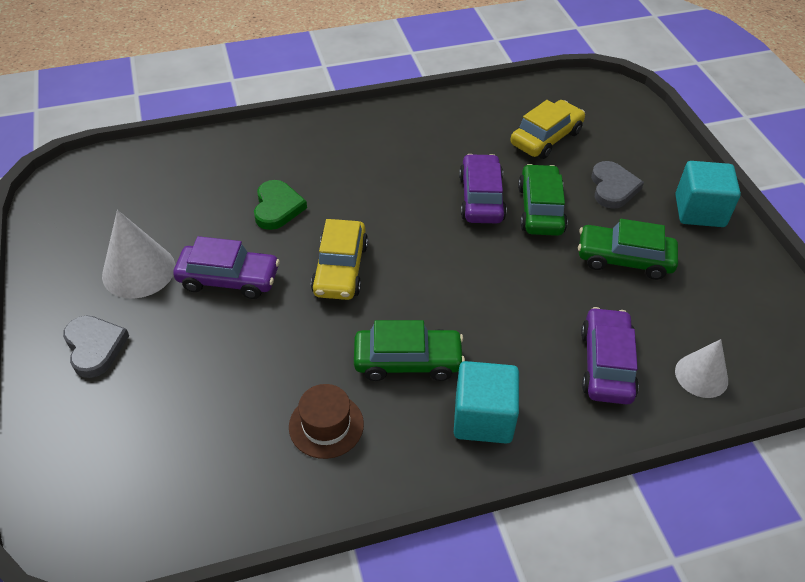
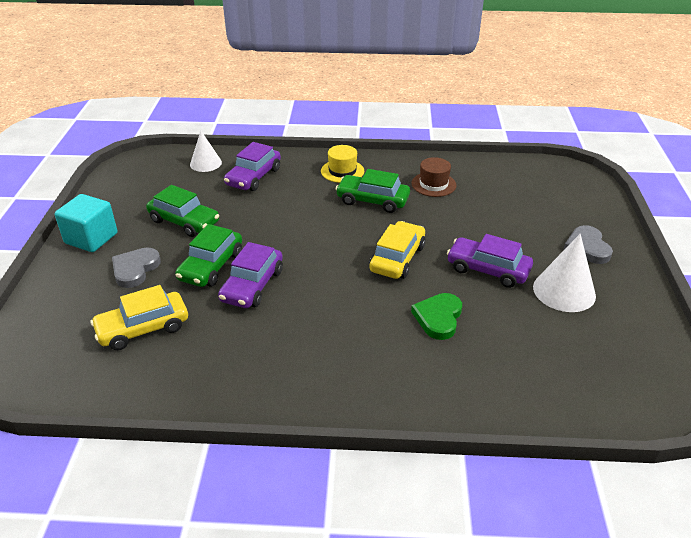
camera: 160 degrees left, 10 degrees down
(483, 418) = (342, 171): turquoise cube -> yellow hat

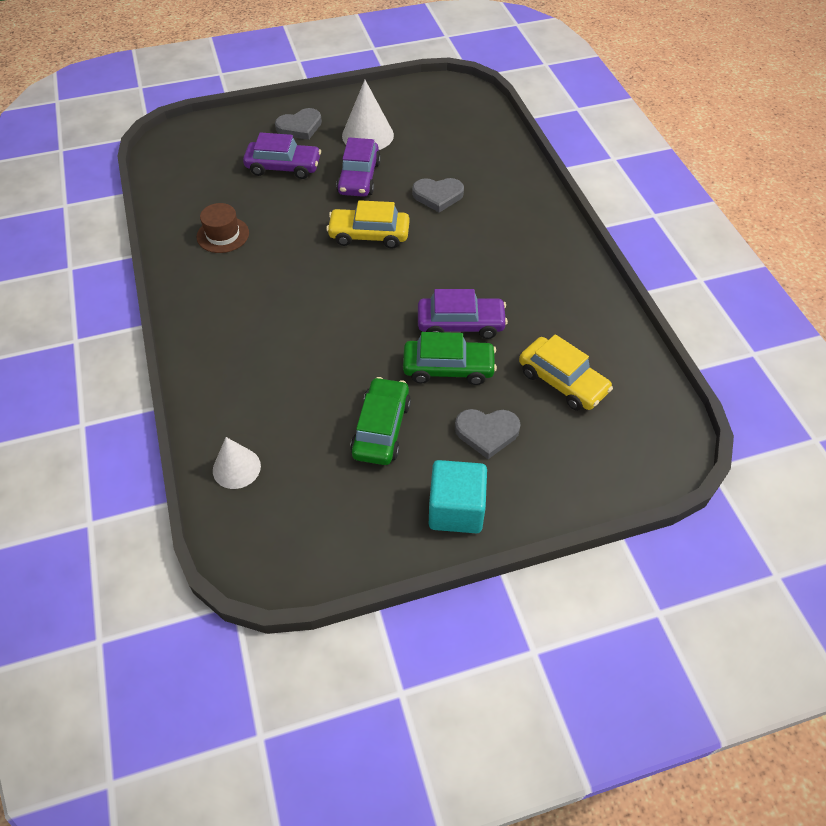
camera: 110 degrees left, 15 degrees up
(253, 177) = (256, 399): purple car -> purple car (283, 167)
(342, 171) = (216, 317): yellow hat -> none
(372, 200) = (273, 275): green car -> none
(438, 318) = (438, 196): green heart -> grey heart

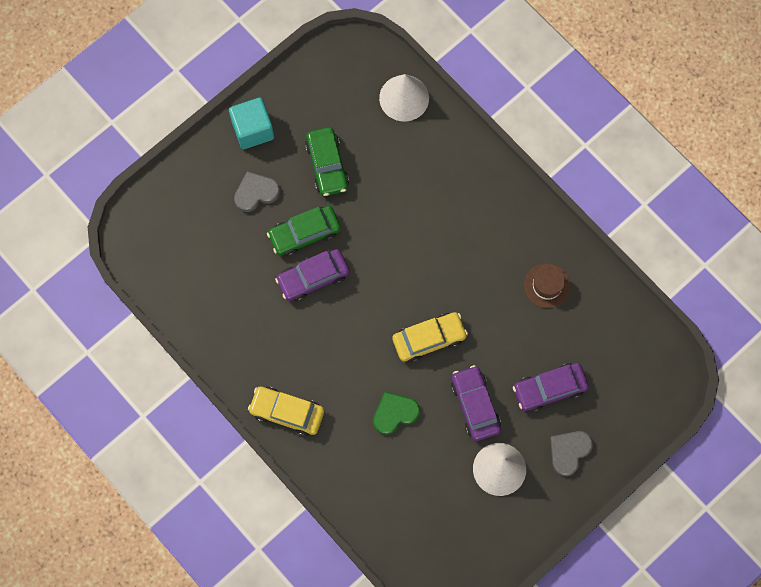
camera: 155 degrees right, 20 degrees up
(236, 468) = (404, 98): white cone -> white cone, size x1.51
(438, 196) = (395, 413): grey heart -> green heart
(562, 381) = (219, 258): yellow car -> yellow car (287, 412)

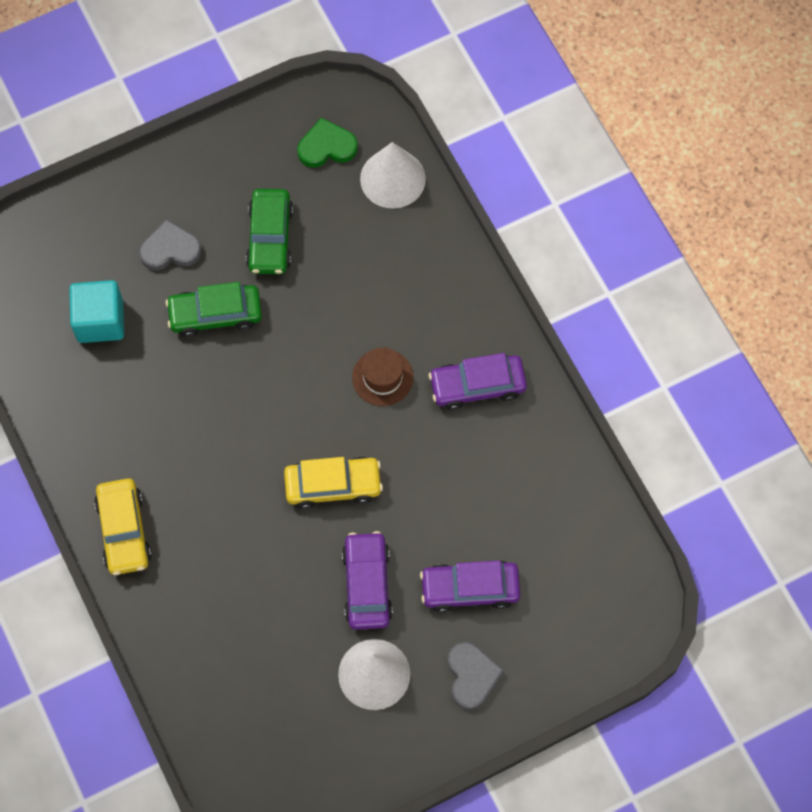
camera: 15 degrees right, 5 degrees down
(253, 130) = (190, 172): turquoise cube -> turquoise cube (100, 321)
(287, 412) = (124, 531): yellow car -> yellow car turned 135 degrees counterclockwise
(313, 278) = (209, 372): purple car -> purple car (477, 386)
(395, 413) = (260, 568): green heart -> green heart (327, 146)
(547, 285) = (506, 457): brown hat -> brown hat (382, 377)
(569, 452) = (472, 676): grey heart -> grey heart turned 120 degrees clockwise

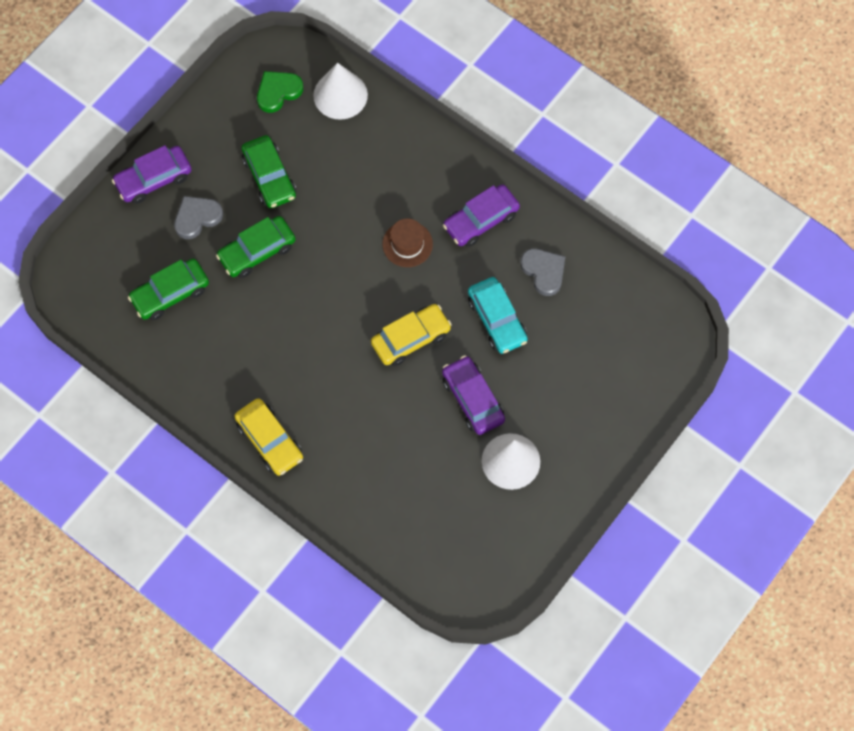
camera: 25 degrees left, 0 degrees up
(100, 321) = (170, 293): turquoise cube -> green car
(439, 506) = (497, 320): none -> turquoise car
(470, 589) = (549, 369): purple car -> purple car (153, 179)
(472, 676) = (582, 430): grey heart -> grey heart (544, 271)

